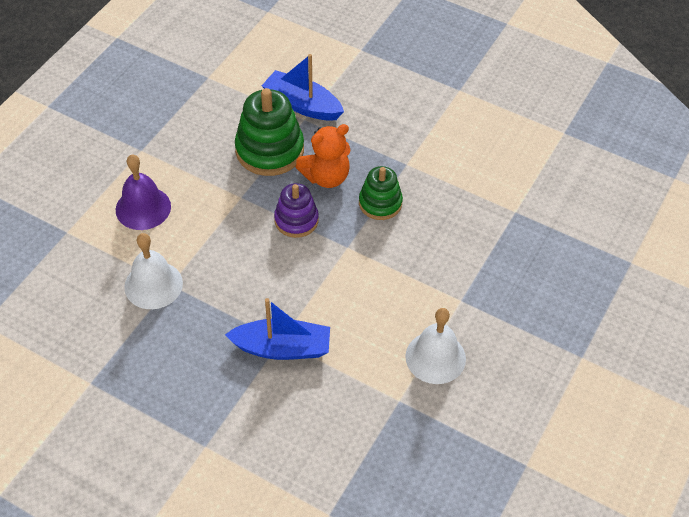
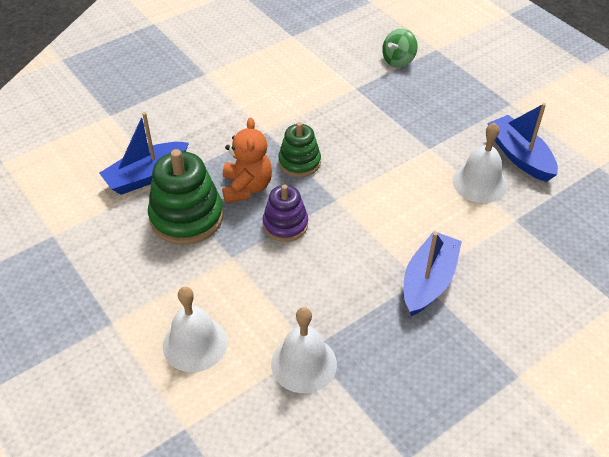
camera: 65 degrees left, 5 degrees down
(143, 208) = (195, 343): purple bell -> white bell
(498, 384) = (520, 156): none -> blue boat
(586, 234) = (398, 60): none -> green spinning top

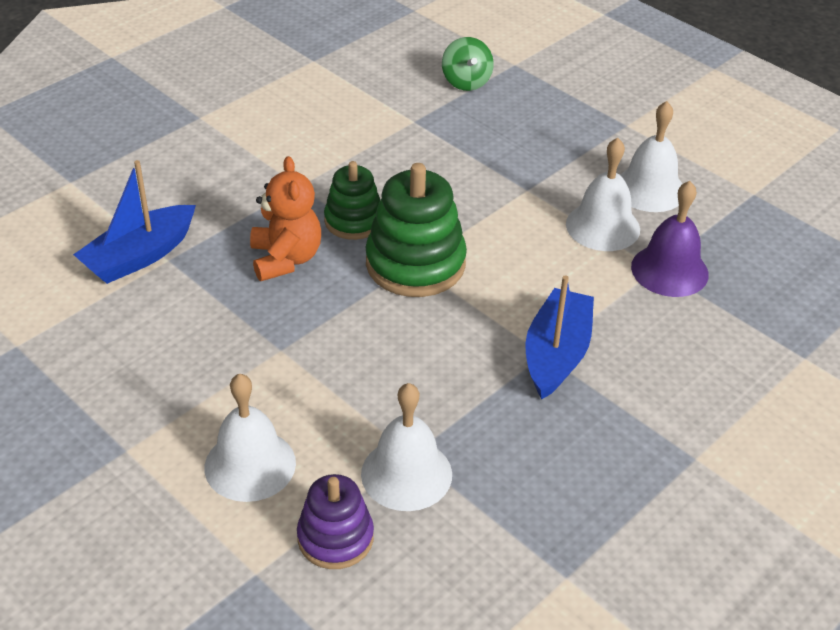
camera: 10 degrees left, 5 degrees down
(186, 217) = (207, 304): green stacking toy -> green stacking toy (415, 264)
(285, 225) = (348, 301): purple stacking toy -> purple stacking toy (335, 538)
(398, 60) = (466, 82): green spinning top -> green spinning top turned 45 degrees counterclockwise
(520, 156) = (649, 189): blue boat -> white bell
(524, 222) = (669, 270): none -> purple bell

